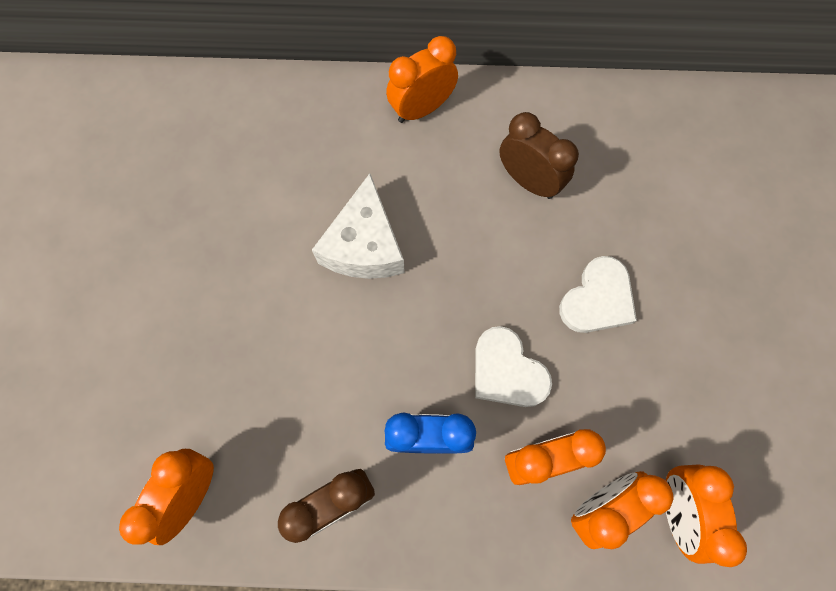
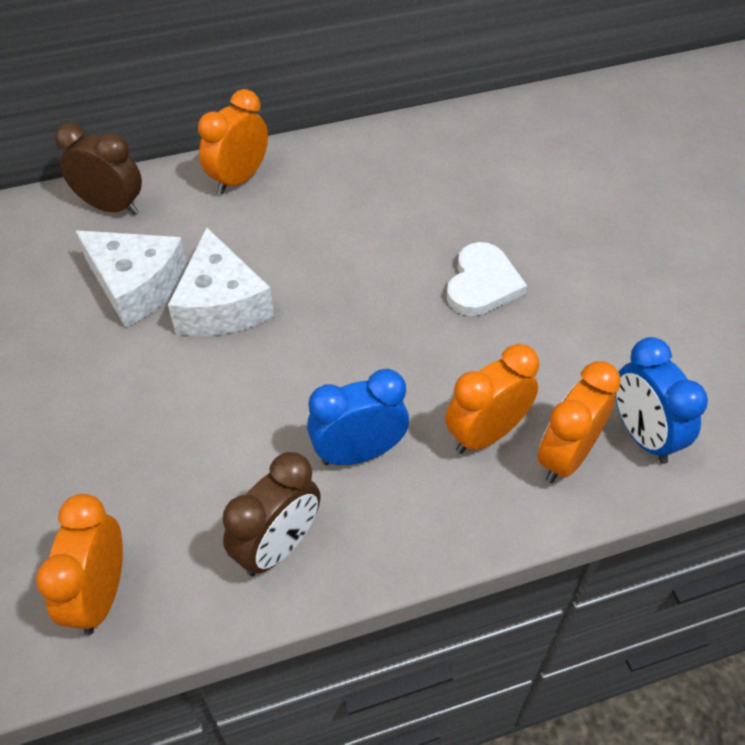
camera: 20 degrees left, 20 degrees down
(301, 201) = (136, 285): none -> white cheese
(507, 371) = (417, 369): white heart -> none
(528, 181) = (371, 209): brown clock -> brown clock (111, 207)
(676, 510) = (642, 435): orange clock -> blue clock

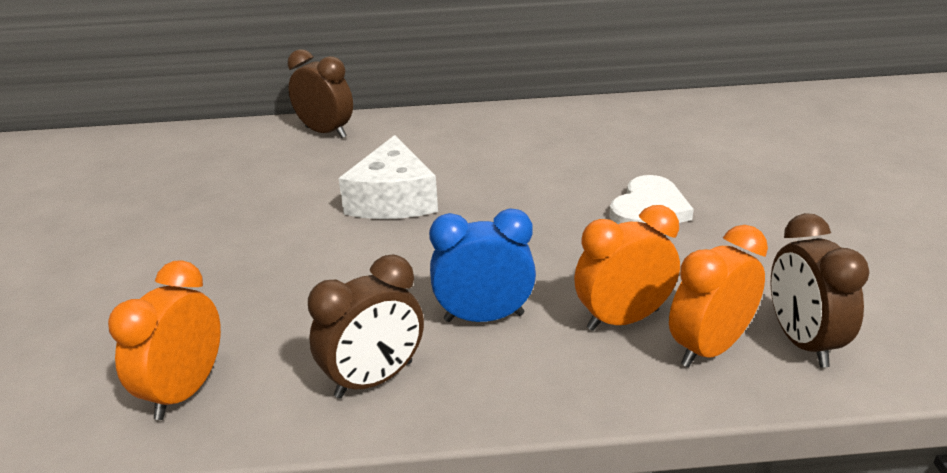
camera: 15 degrees right, 20 degrees down
(136, 285) = (324, 181): white cheese -> none
(239, 179) = (441, 124): orange clock -> none
(642, 435) = (802, 342): blue clock -> brown clock

